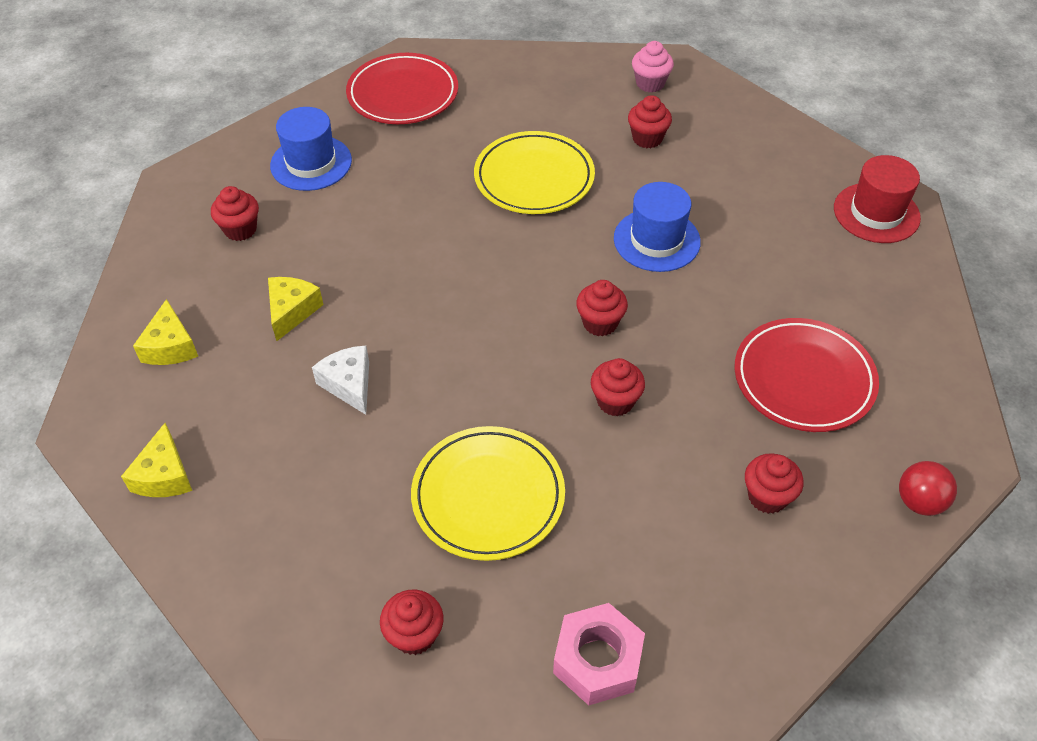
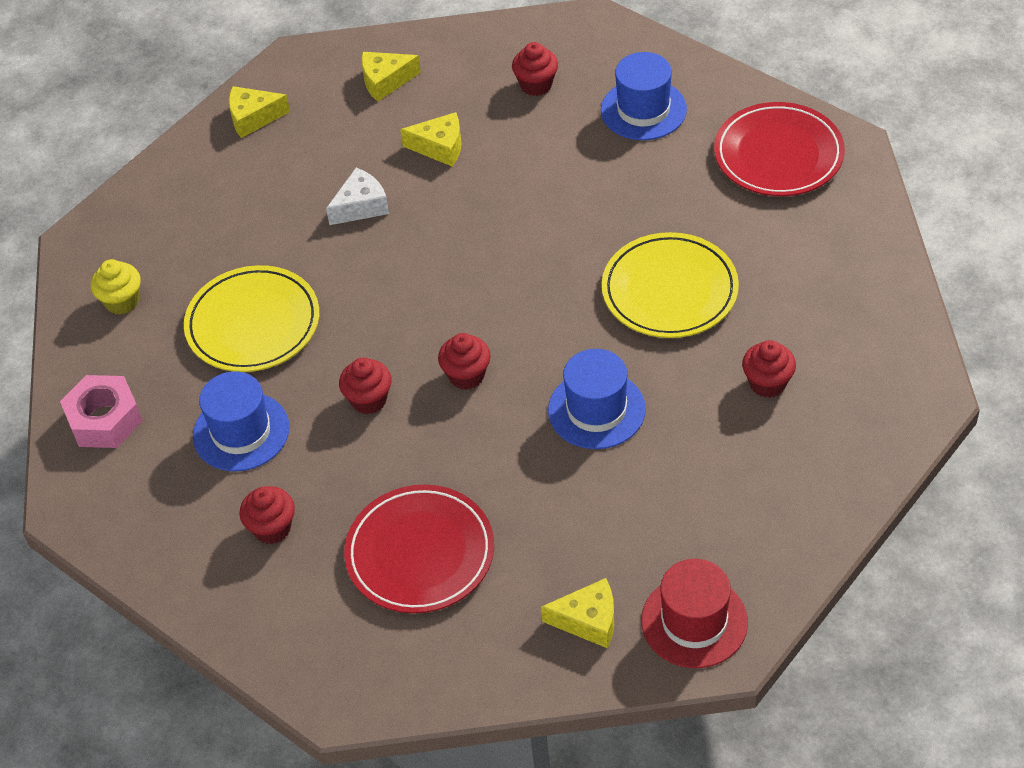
camera: 85 degrees right, 0 degrees up
(414, 635) = (122, 301): red cupcake -> yellow cupcake
(638, 517) = (241, 432): none -> blue hat
(650, 83) = (875, 375): pink cupcake -> none
(876, 274) = (588, 620): none -> yellow cheese
(919, 502) = (278, 655): red ball -> none

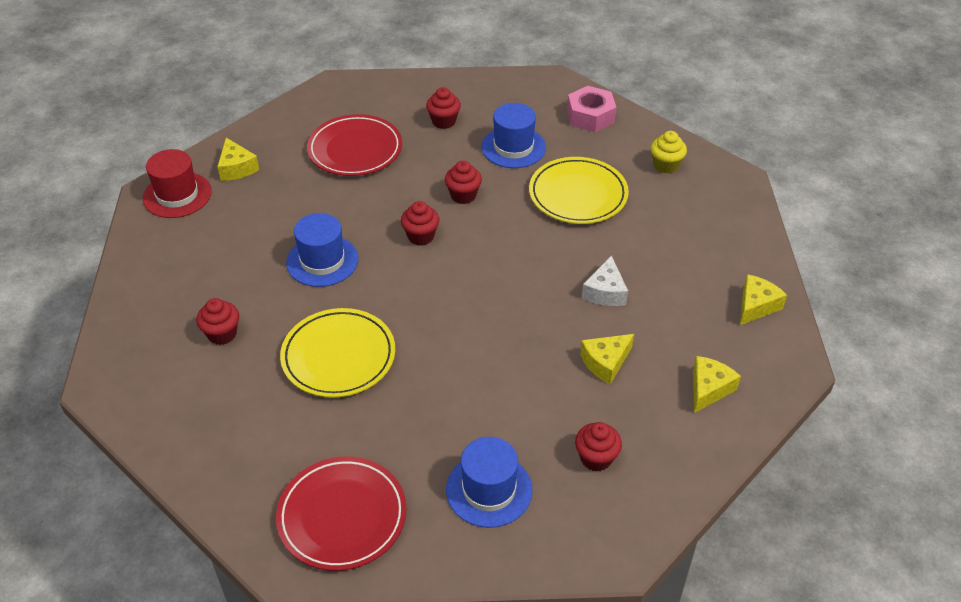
camera: 135 degrees right, 5 degrees down
(588, 620) = (237, 168): yellow cheese -> yellow cheese turned 75 degrees counterclockwise

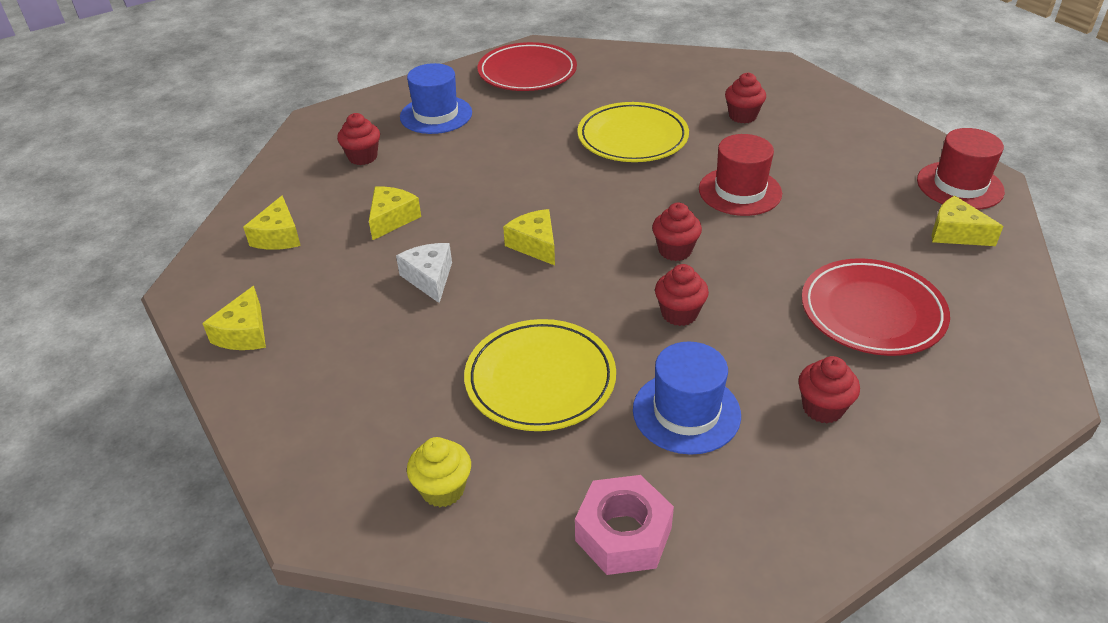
camera: 150 degrees right, 5 degrees down
(322, 261) = (740, 191): blue hat -> red hat
(511, 285) = (535, 245): none -> yellow cheese

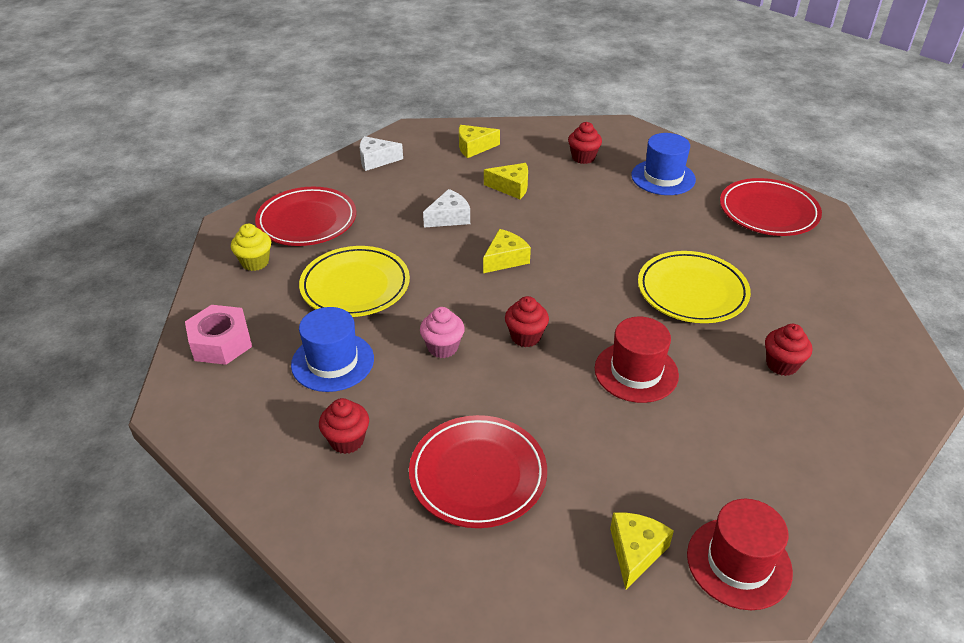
camera: 75 degrees right, 0 degrees up
(244, 333) = (376, 160): yellow cheese -> white cheese
(363, 422) = (307, 221): none -> red plate
(679, 314) = (443, 347): red cupcake -> pink cupcake

